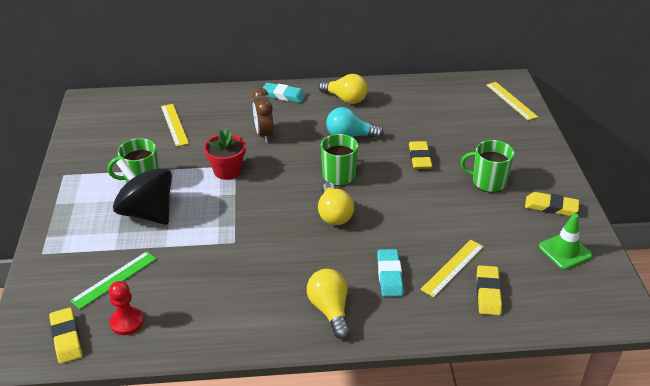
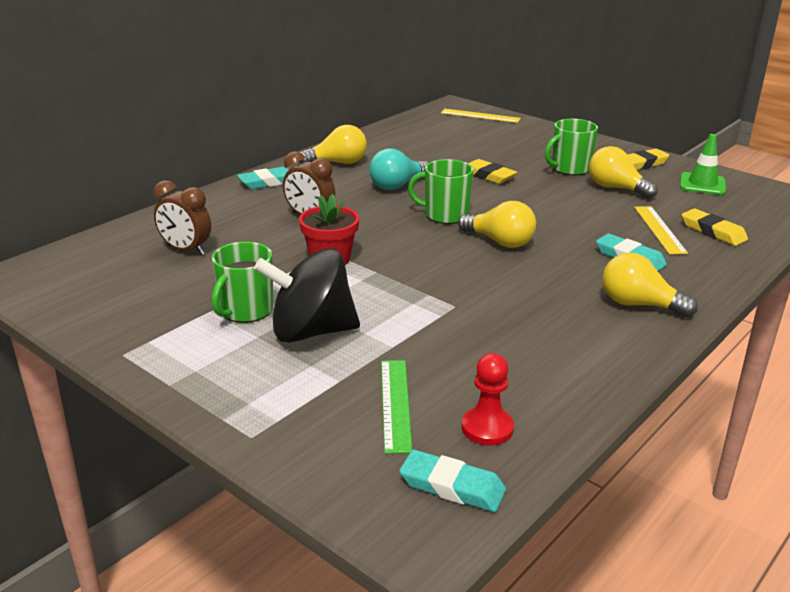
camera: 45 degrees left, 10 degrees down
(66, 338) = (452, 486): yellow eraser -> turquoise eraser
(174, 124) = (186, 250): yellow ruler -> brown clock
(489, 217) = (616, 188): none -> yellow light bulb

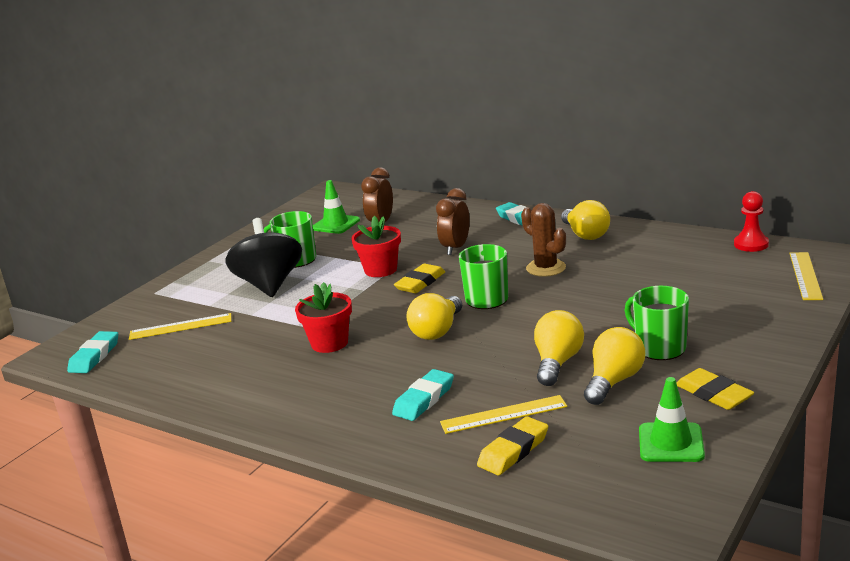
camera: 85 degrees right, 5 degrees down
(152, 279) = (335, 224): none -> green traffic cone
(395, 404) = (180, 326): green ruler -> yellow ruler
(397, 185) = (546, 268): turquoise light bulb -> brown cactus
(487, 428) = (149, 360): red pawn -> red pawn (751, 244)
(488, 176) = (602, 305): yellow eraser -> yellow eraser (420, 283)
(499, 297) = (329, 343): none -> red flower pot
(638, 305) = (325, 409): yellow light bulb -> yellow light bulb (557, 362)

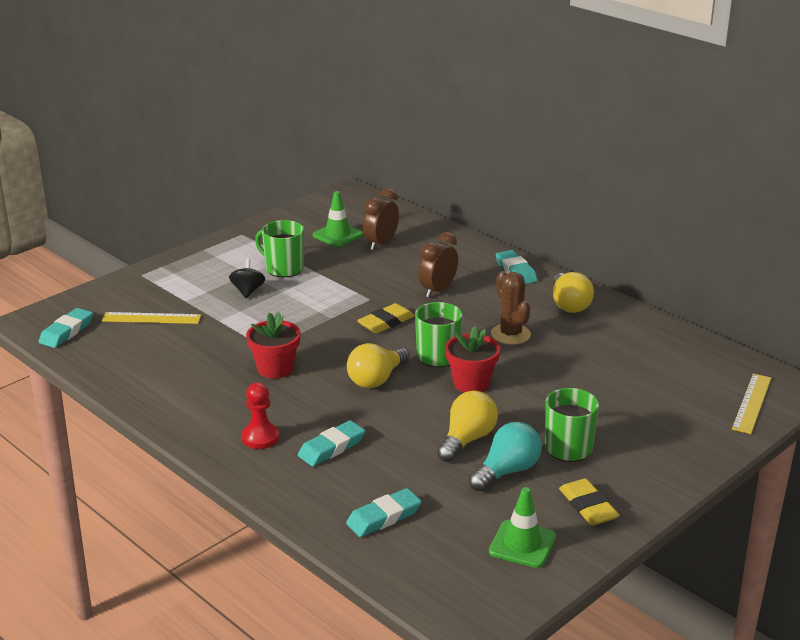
camera: 10 degrees right, 5 degrees up
(269, 285) = (248, 291): black spinning top -> black spinning top, size x0.48
(380, 270) = (356, 299): red flower pot -> red flower pot (471, 383)
(503, 414) = (393, 480): yellow ruler -> none
(513, 451) = (384, 517): yellow eraser -> turquoise eraser
(614, 381) = (507, 471): yellow light bulb -> turquoise light bulb
(751, 244) = (722, 355): red pawn -> red pawn (260, 437)

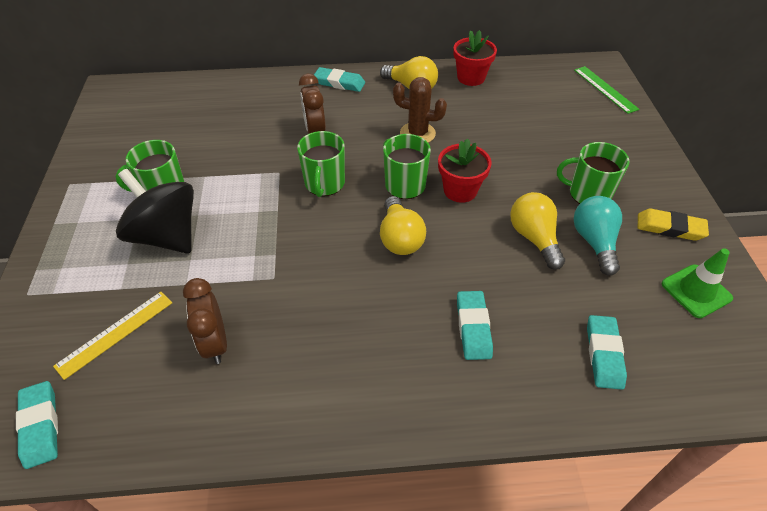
camera: 50 degrees left, 20 degrees up
(248, 291) = (166, 236): black spinning top -> black spinning top, size x2.07
(260, 437) = (411, 370): red pawn -> none
(275, 369) = (313, 292): red flower pot -> red flower pot (471, 77)
(337, 235) = (161, 132): green traffic cone -> none
(381, 244) = (209, 119): brown clock -> brown clock (215, 343)
(386, 322) = (324, 184): yellow eraser -> green mug
(751, 403) = (605, 89): yellow ruler -> green ruler

